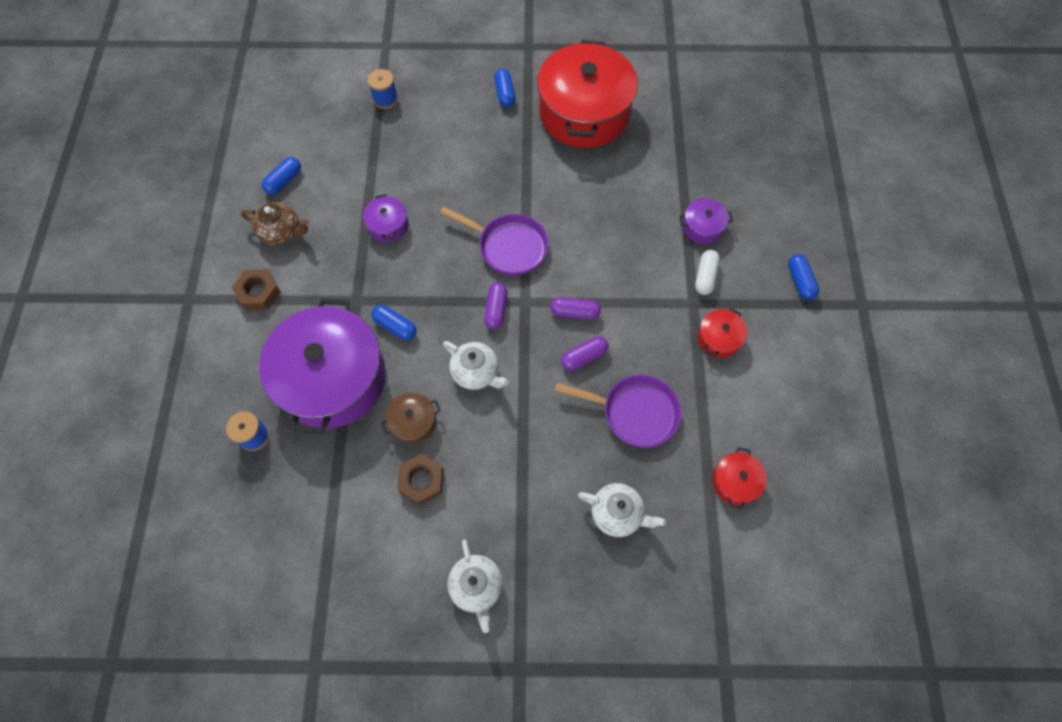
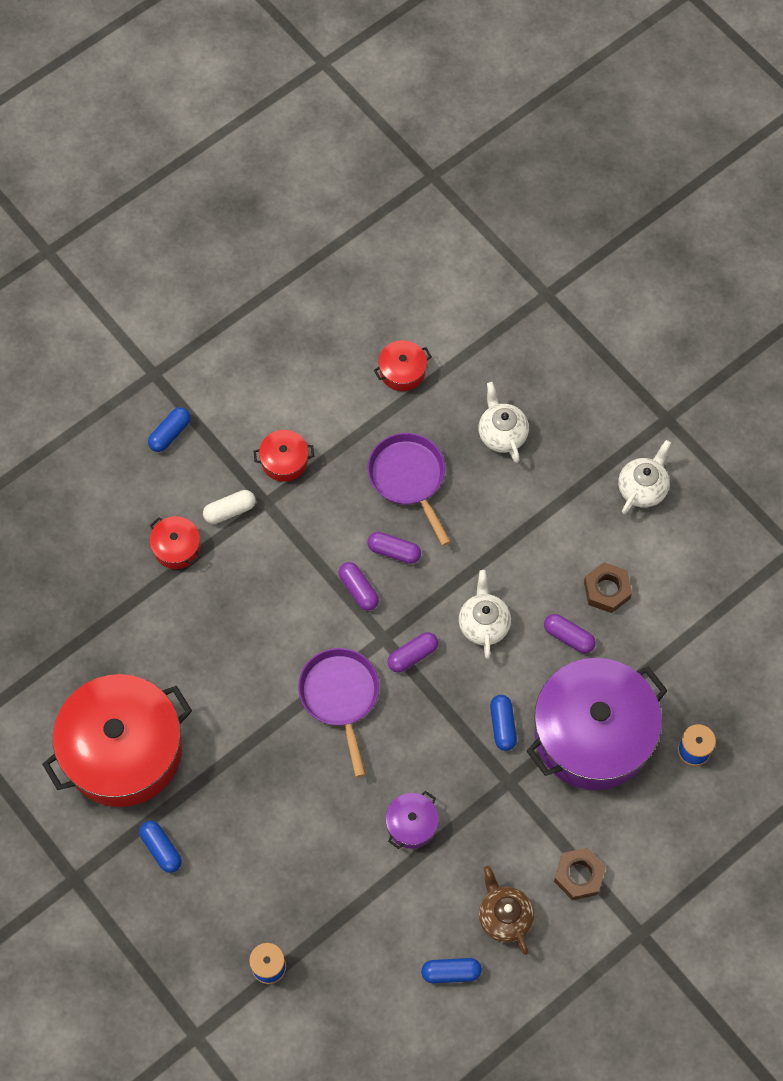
camera: 130 degrees left, 0 degrees up
(413, 422) = (568, 637): brown pot -> purple capsule
(505, 94) = (161, 849): blue capsule -> blue capsule turned 75 degrees counterclockwise
(702, 227) = (176, 547): purple pot -> red pot

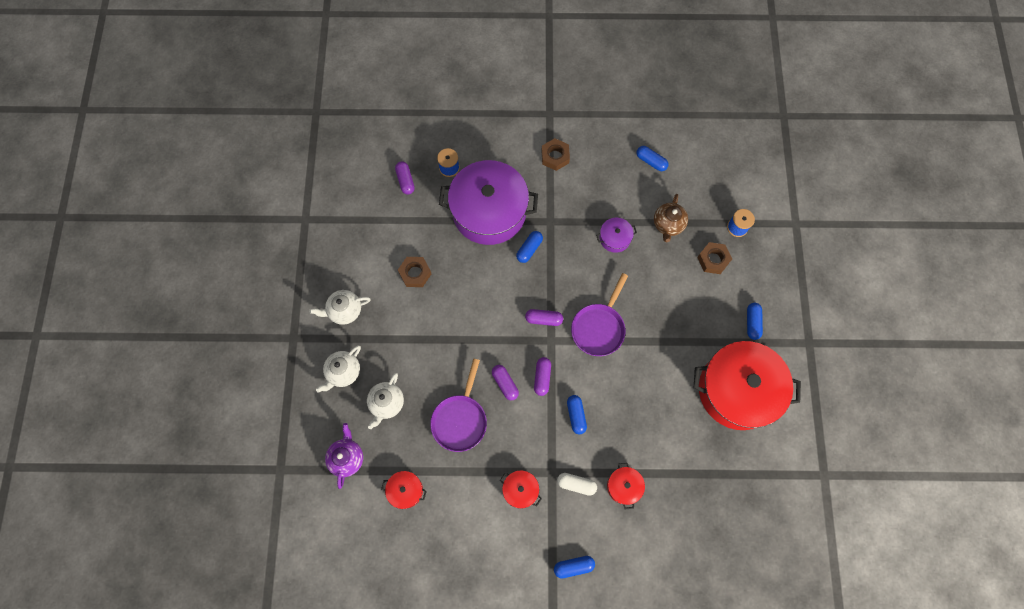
camera: 140 degrees left, 5 degrees up
(267, 895) = (713, 260): none -> brown nut
(287, 579) = (576, 415): none -> blue capsule
(483, 624) = (493, 306): white teapot -> white teapot (343, 372)
(491, 354) = (347, 457): none -> purple teapot
(504, 916) = (605, 166): brown teapot -> brown teapot (668, 225)
(568, 637) = (456, 266): purple capsule -> purple capsule (405, 181)

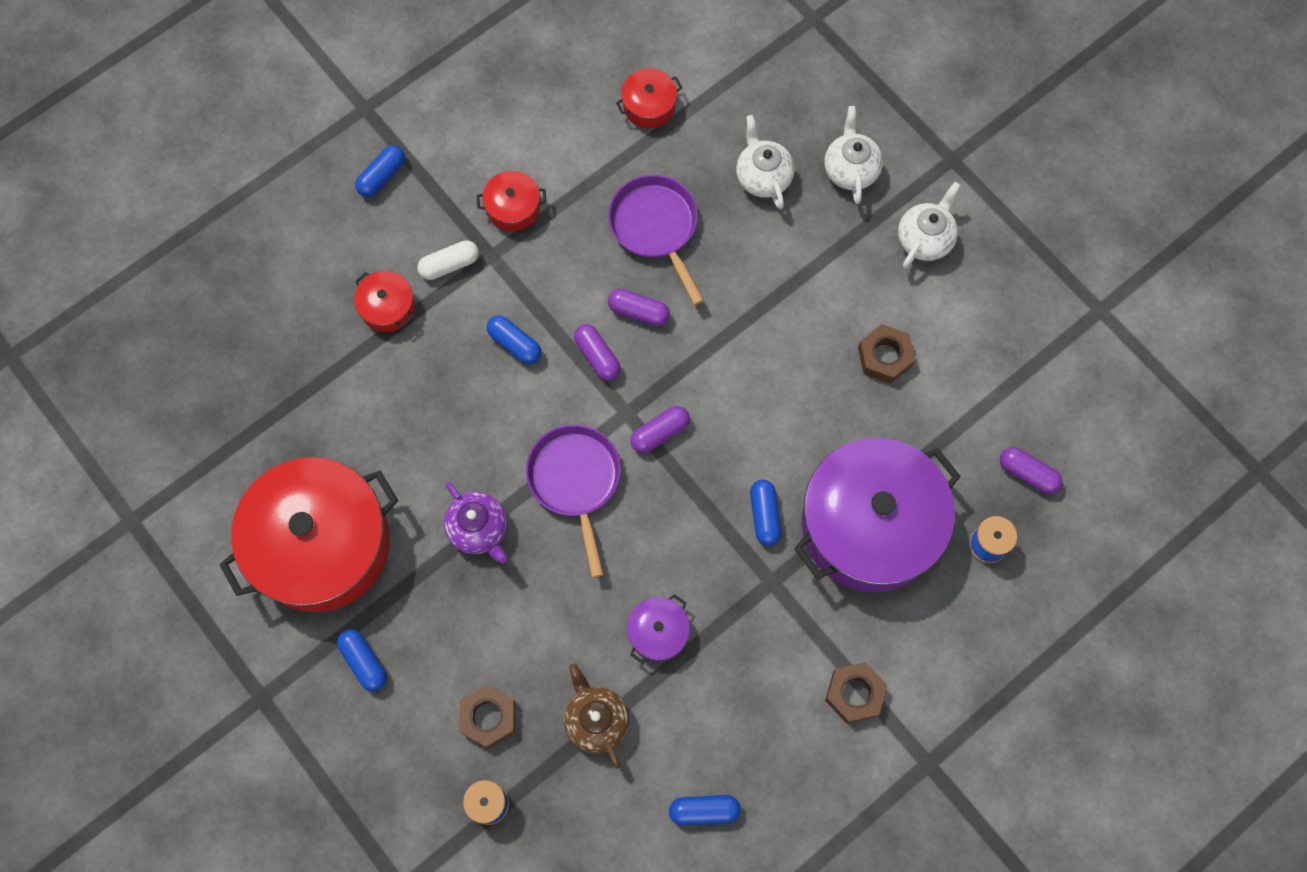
camera: 140 degrees right, 0 degrees up
(347, 457) = (750, 86): purple teapot -> purple teapot (479, 529)

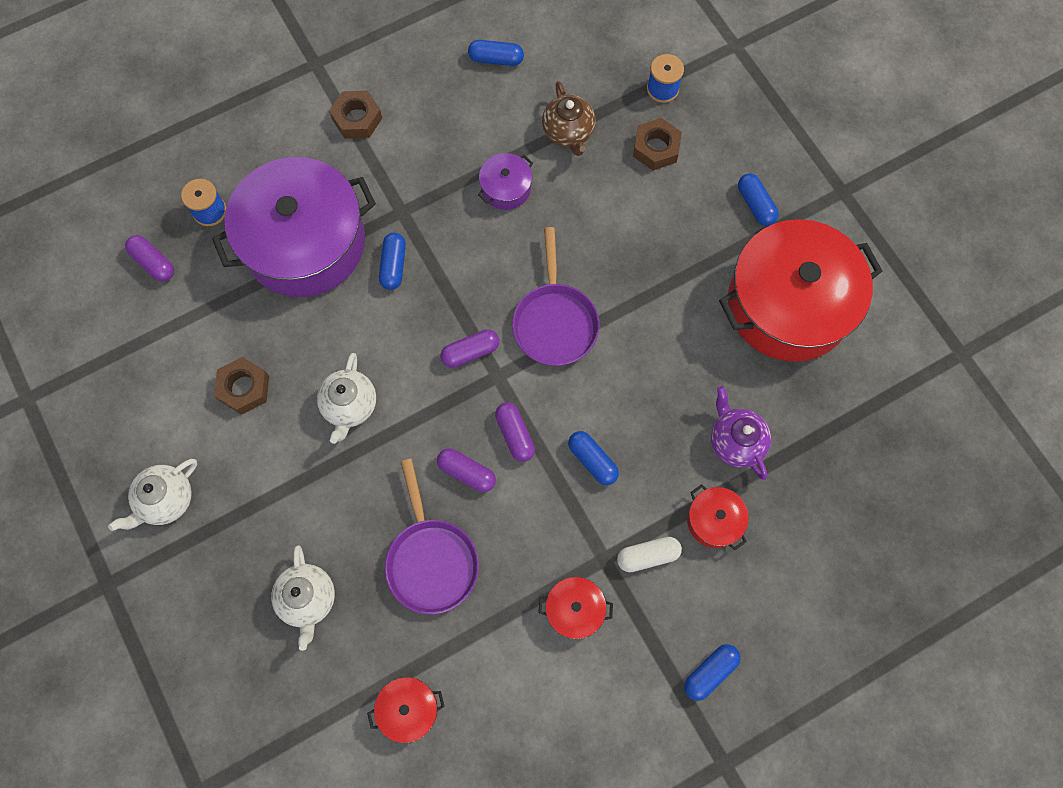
camera: 170 degrees left, 0 degrees up
(479, 529) = (646, 295): purple teapot -> purple teapot (735, 441)
(850, 169) = (215, 591): white teapot -> white teapot (350, 406)

